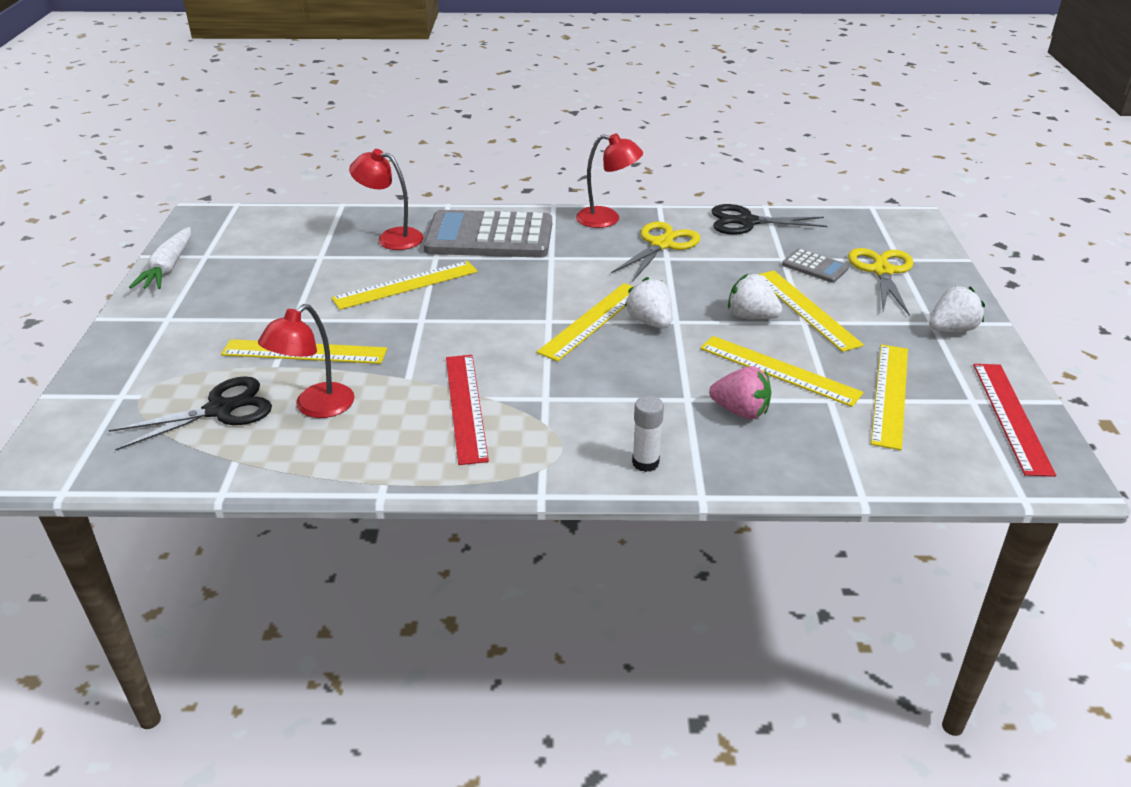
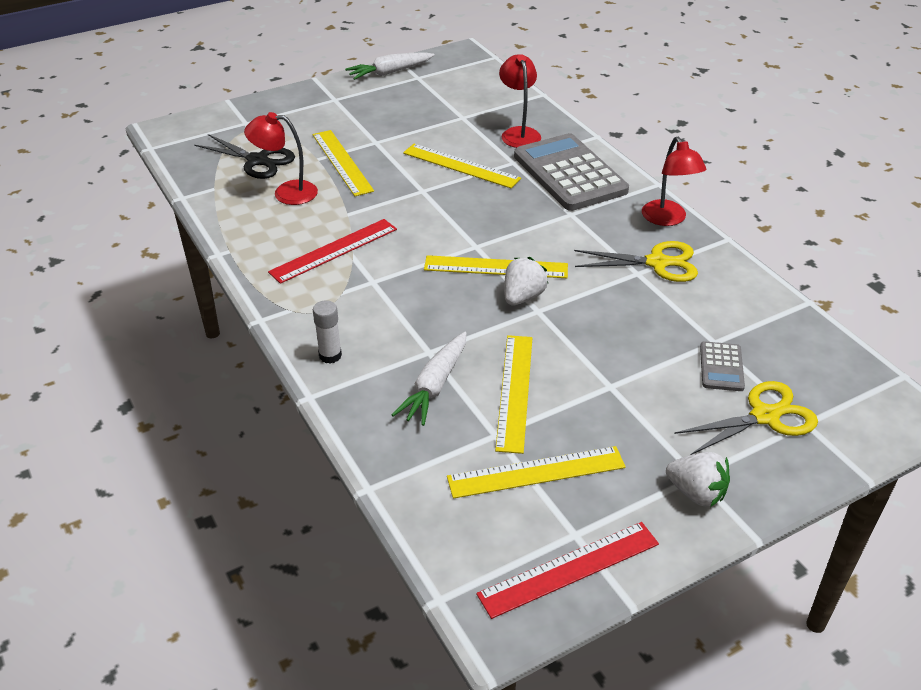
camera: 60 degrees right, 5 degrees up
(740, 411) = (435, 386): pink strawberry -> white carrot
(746, 222) = (761, 299): black scissors -> none
(751, 316) = (587, 351): white strawberry -> none
(805, 309) = (633, 381): yellow ruler -> none

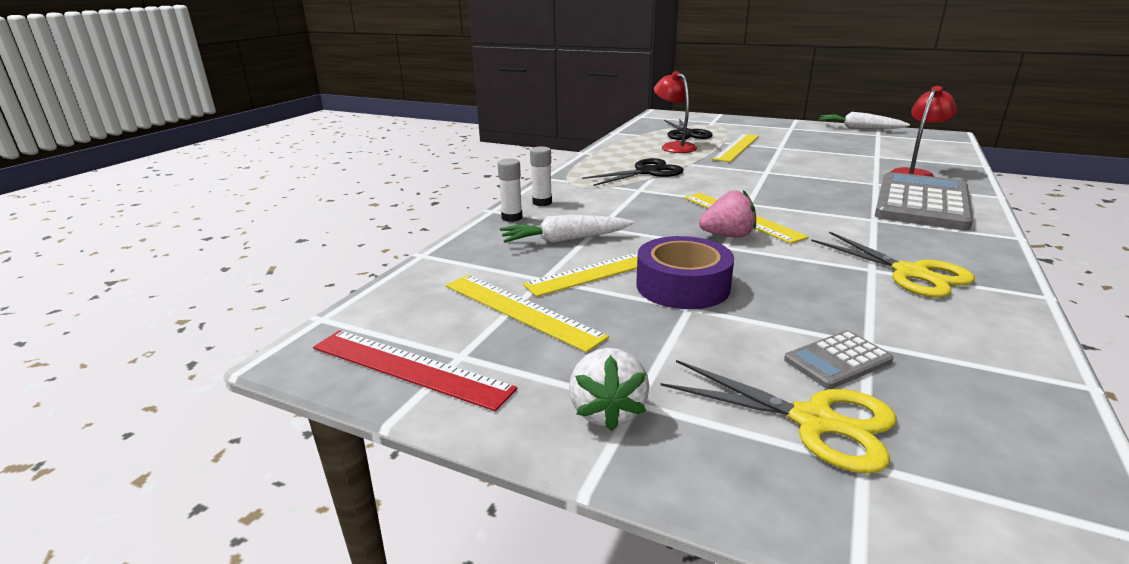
camera: 55 degrees right, 15 degrees down
(334, 250) = (647, 172): red ruler -> black scissors
(345, 393) = (512, 218): none -> white glue stick
(461, 165) = (824, 172): yellow ruler -> none
(522, 297) = (727, 236): white strawberry -> pink strawberry
(578, 370) = (682, 286): none -> purple tape
(667, 219) = (985, 257): red lamp -> none

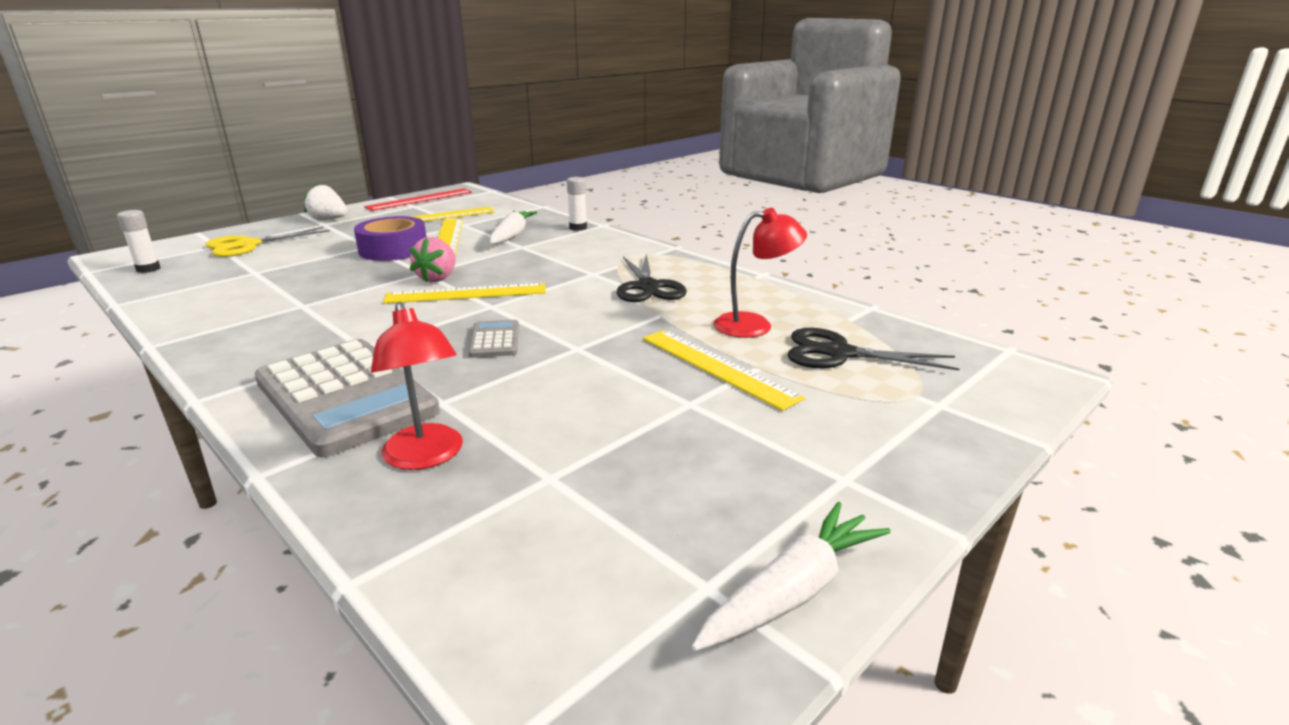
camera: 110 degrees right, 0 degrees up
(542, 202) = (601, 238): white glue stick -> white glue stick (148, 269)
(837, 360) = (262, 261): grey calculator -> grey calculator (495, 340)
(910, 273) = (271, 315): yellow scissors -> none

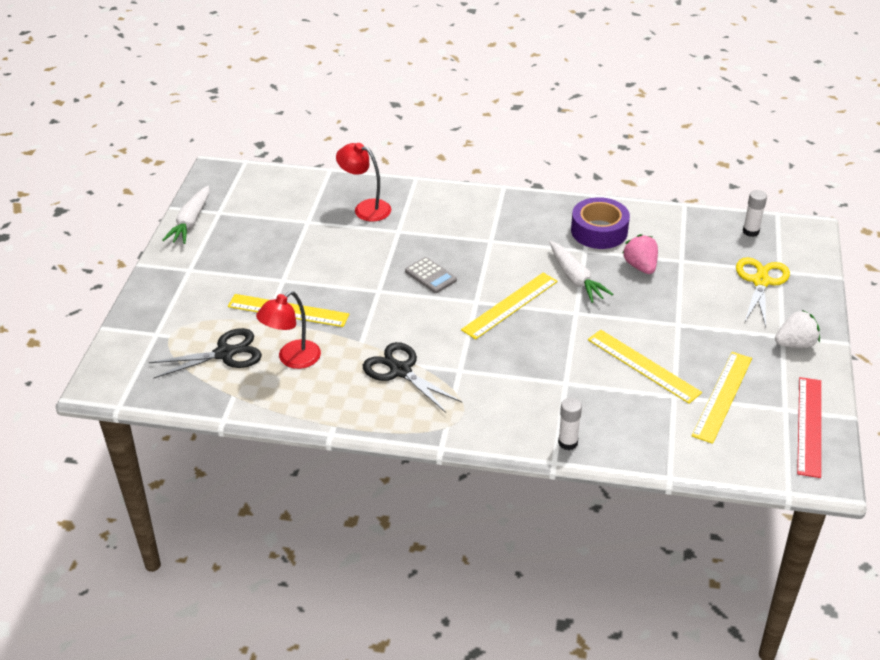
camera: 145 degrees right, 15 degrees up
(345, 397) = (444, 214): grey calculator -> none
(393, 249) = (651, 328): purple tape -> purple tape (599, 231)
(438, 278) = (555, 311): pink strawberry -> pink strawberry (640, 266)
(512, 235) = (602, 397): white carrot -> white carrot (575, 278)

